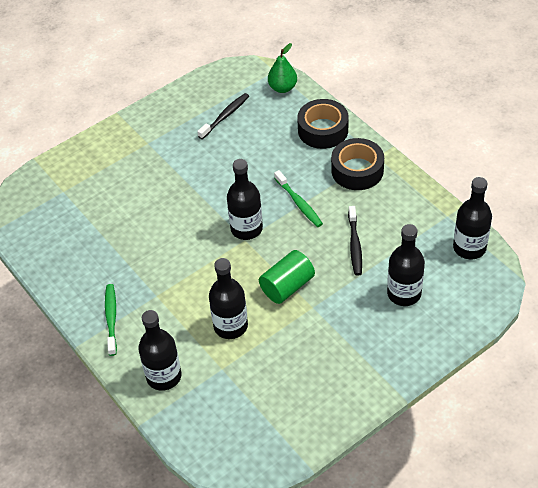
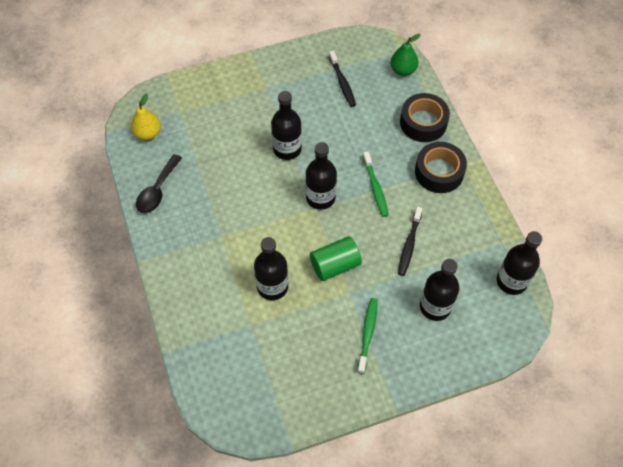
camera: 15 degrees right, 10 degrees up
(37, 221) = (148, 133): none -> yellow pear
(70, 272) = (157, 190): none -> black spoon
(111, 318) = (175, 245): green toothbrush -> green toothbrush (367, 334)
(164, 376) = (199, 315): black bottle -> black bottle (287, 149)
(225, 116) = (342, 82): black toothbrush -> black toothbrush turned 105 degrees clockwise

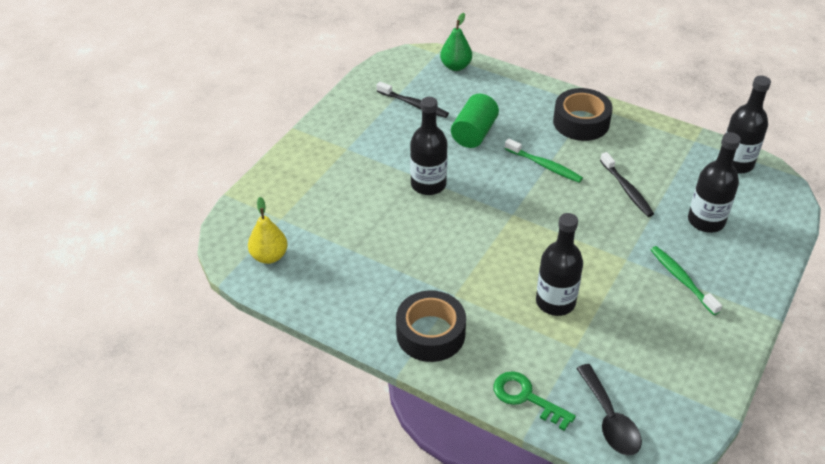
camera: 40 degrees left, 15 degrees down
(157, 190) = (341, 298): black spoon -> black spoon (609, 419)
(188, 332) = (526, 397): none -> green key
(320, 198) = (507, 203): black bottle -> none
(335, 265) = (587, 246): green cylinder -> green cylinder (474, 133)
(423, 123) = (522, 94): black tape -> black tape (430, 333)

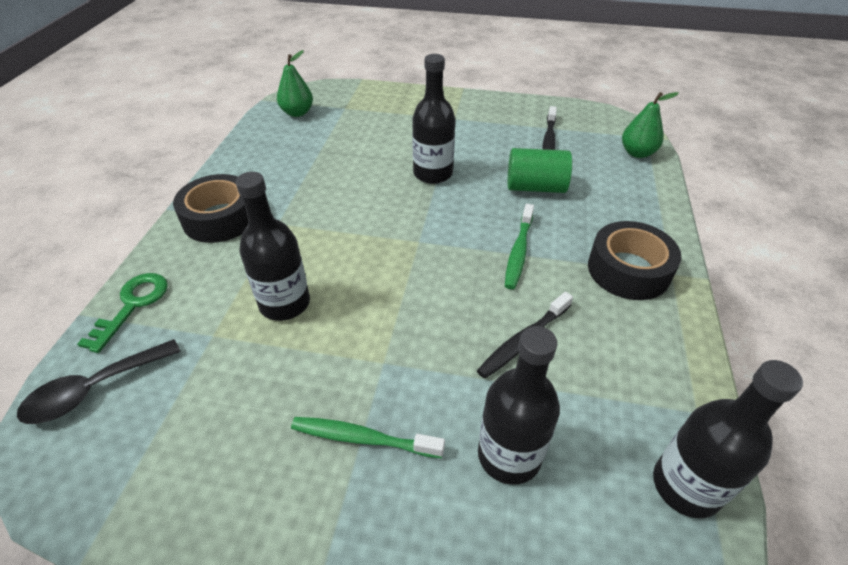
camera: 70 degrees right, 0 degrees up
(269, 256) = (297, 113): yellow pear -> green pear
(682, 280) = (363, 438): green toothbrush -> green toothbrush turned 120 degrees counterclockwise

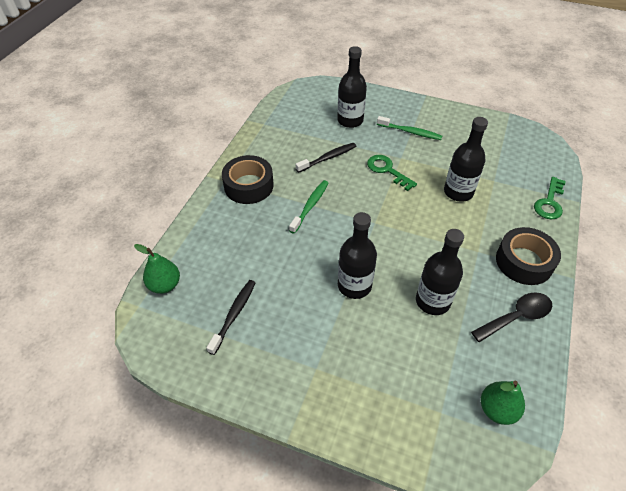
camera: 170 degrees left, 5 degrees up
(94, 389) = (542, 163): black spoon -> black spoon (516, 317)
(408, 329) = (387, 170): none -> green key
(535, 187) = (274, 258): green cylinder -> none
(686, 486) = (286, 105): black bottle -> black bottle (432, 301)

